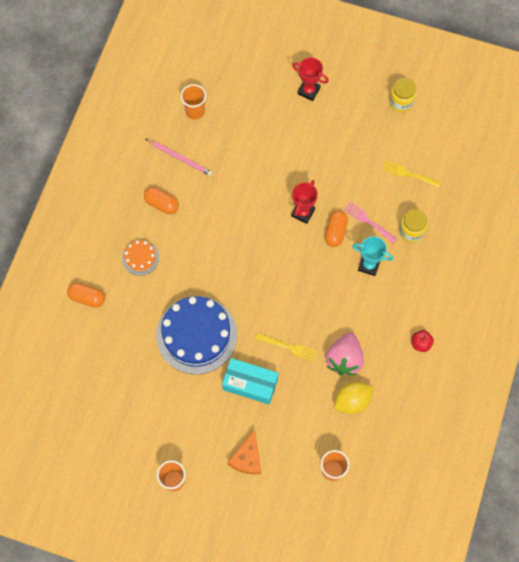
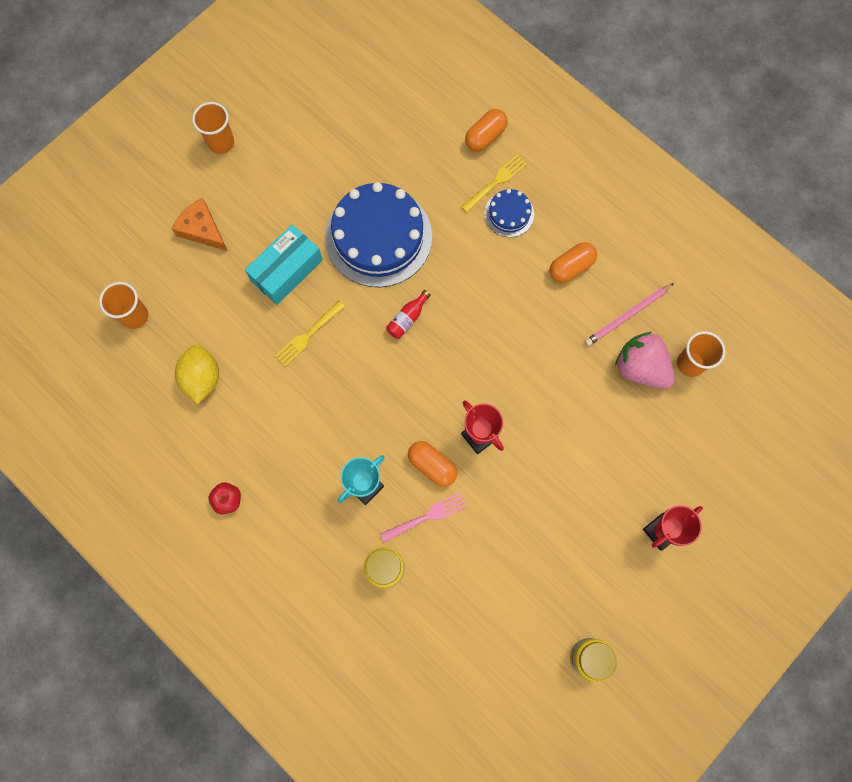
camera: 115 degrees right, 5 degrees up
(140, 258) = (509, 214): orange cake -> blue cake
(246, 289) = (407, 318): none -> red bottle
(344, 359) = (258, 394): pink strawberry -> pink strawberry (640, 368)
(409, 174) = (470, 610): yellow fork -> yellow fork (495, 183)

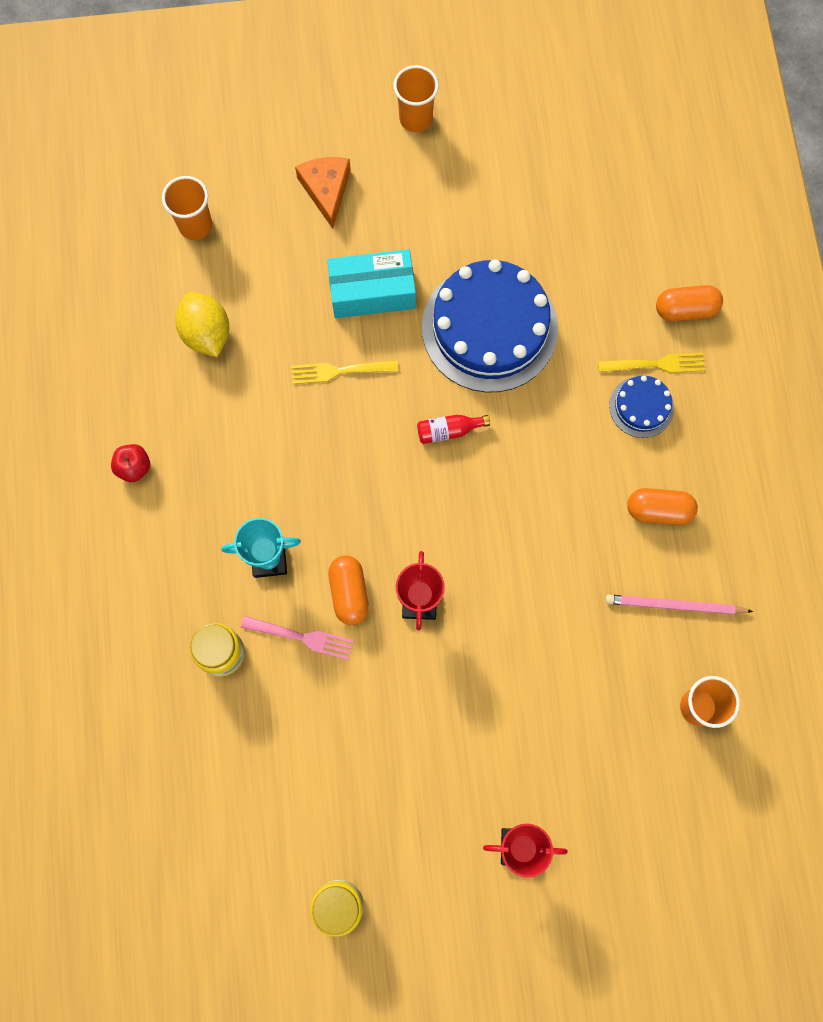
camera: 40 degrees right, 0 degrees up
(202, 378) = (206, 334): yellow lemon -> yellow lemon turned 60 degrees counterclockwise
(640, 368) = (641, 669): pink strawberry -> none

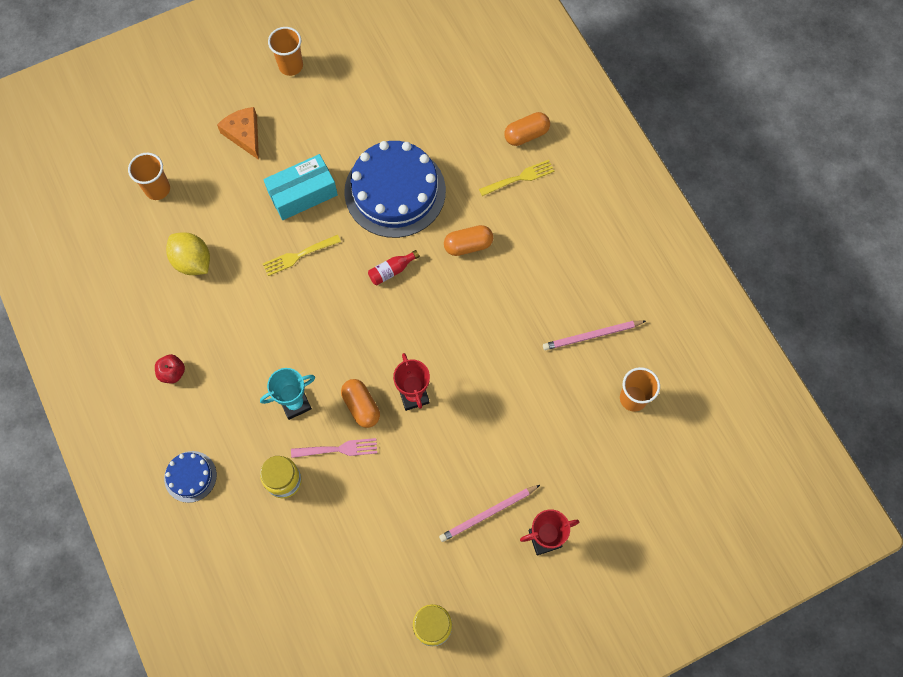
camera: 20 degrees left, 5 degrees down
(459, 788) = (488, 513): none -> pink pencil
(641, 407) = (520, 210): blue cake -> blue cake (190, 476)
(658, 510) = (557, 275): orange capsule -> orange capsule (468, 245)

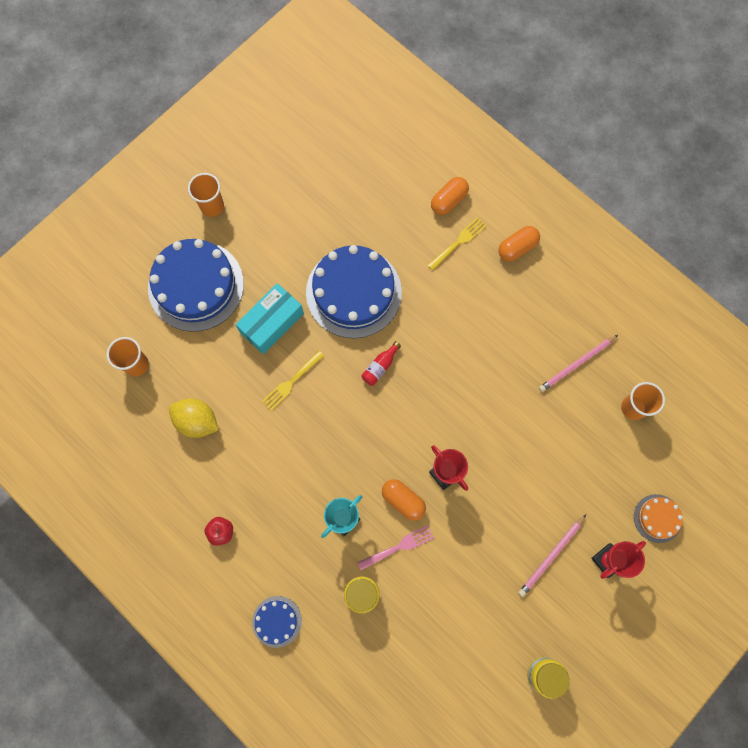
camera: 20 degrees left, 5 degrees up
(244, 134) = (196, 285): orange cheese -> blue cake
(468, 245) = (438, 320): orange capsule -> orange capsule (517, 248)
(614, 516) = (657, 518): none -> orange cake

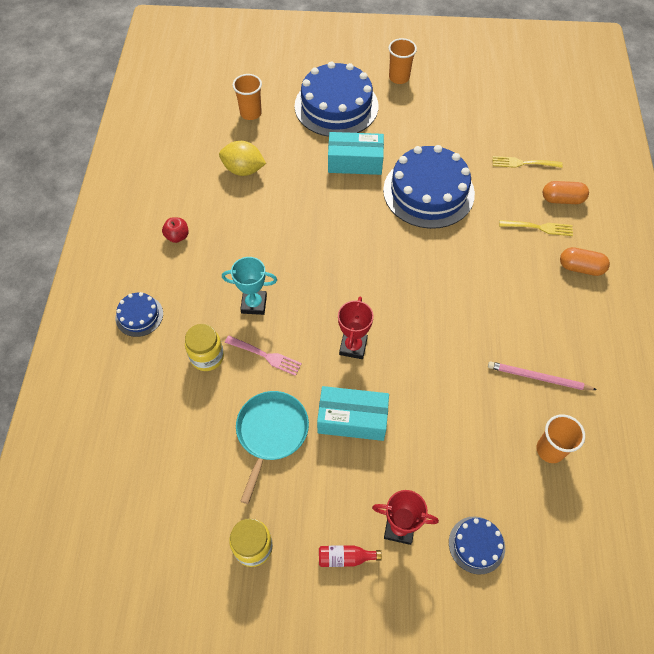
camera: 50 degrees right, 15 degrees down
(197, 421) = (243, 170): yellow lemon -> yellow lemon turned 60 degrees counterclockwise
(292, 381) = (325, 202): yellow fork -> yellow fork (524, 163)
(380, 367) = (391, 246): red bottle -> red bottle (345, 557)
(403, 500) = (305, 333): orange capsule -> none
(467, 593) = (271, 432): none -> turquoise pan
(503, 525) = (352, 419): none -> turquoise box
(551, 556) = (360, 477): pink pencil -> none
(657, 518) = (476, 545): orange cake -> blue cake

